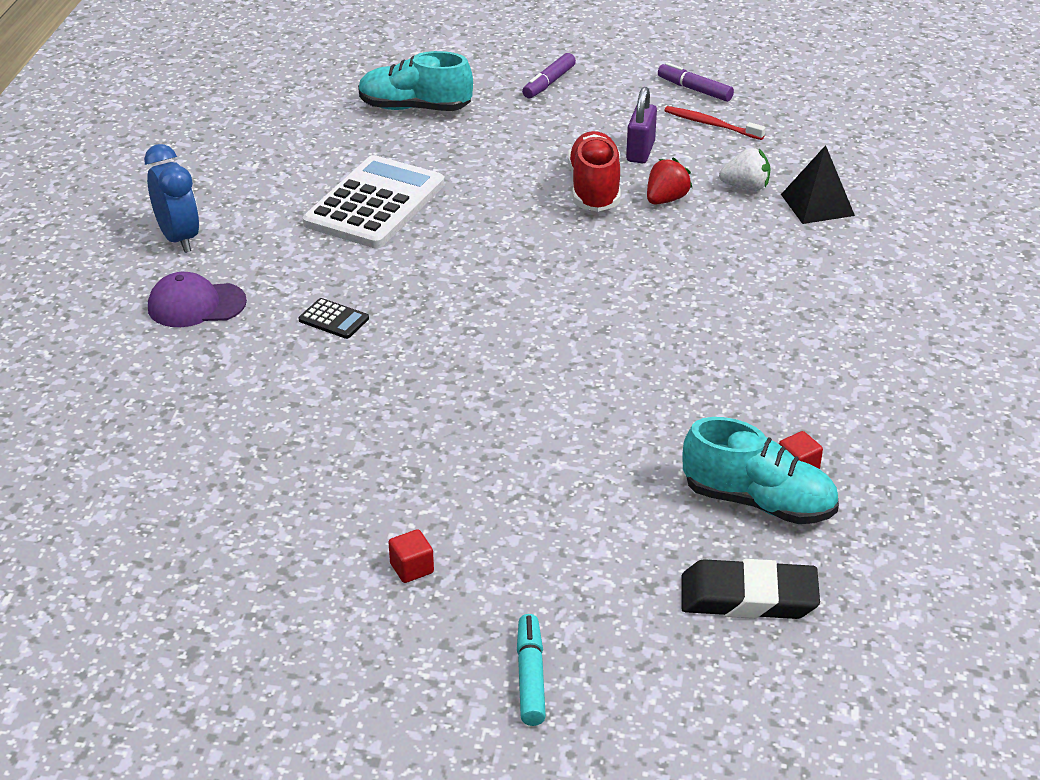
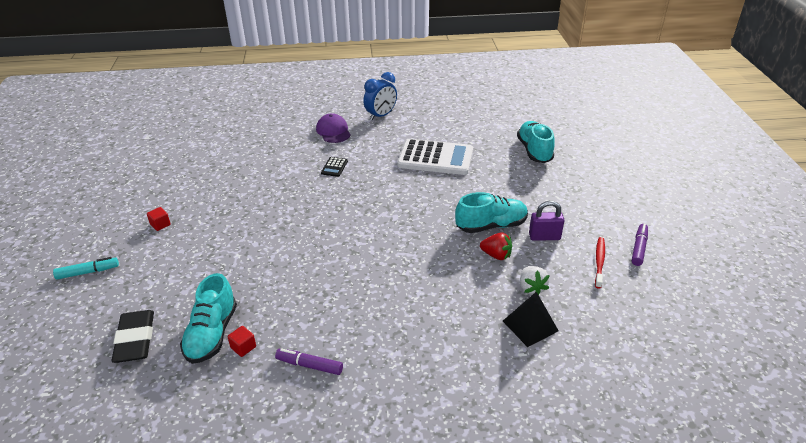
camera: 75 degrees right, 0 degrees up
(549, 83) = (598, 189): purple marker -> purple marker (309, 365)
(594, 189) = (491, 226): red shoe -> turquoise shoe

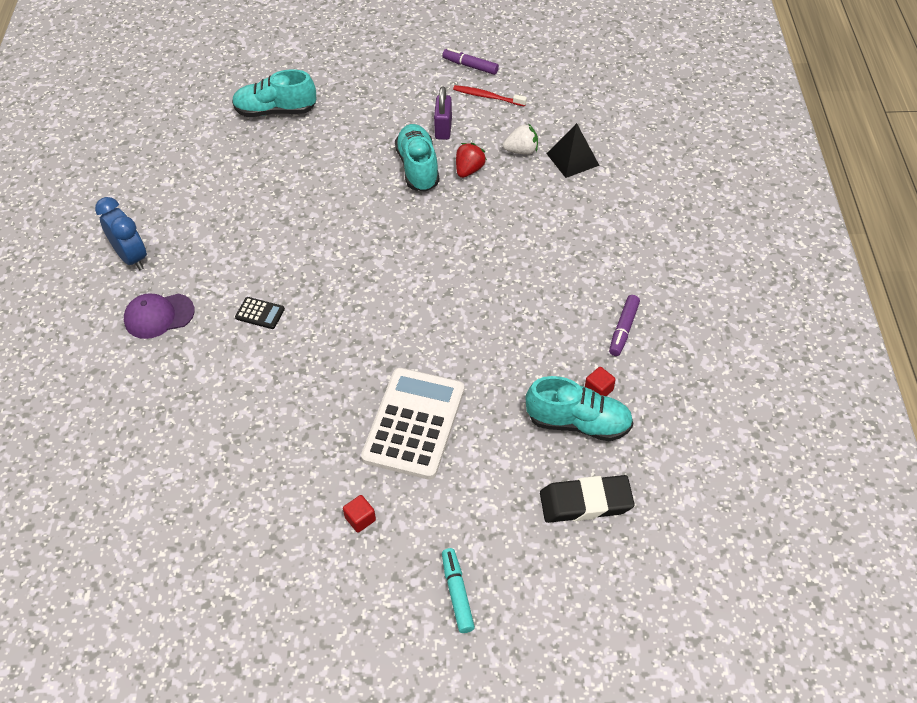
camera: 85 degrees left, 15 degrees up
(435, 158) = (266, 204): white calculator -> white calculator (414, 423)

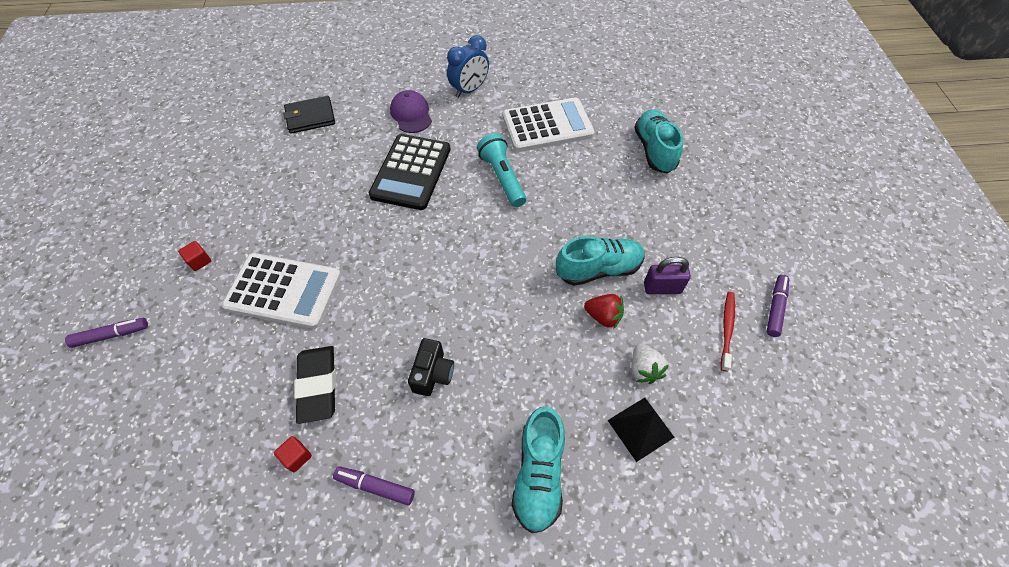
camera: 85 degrees right, 5 degrees up
(131, 428) = (310, 117): none -> black wallet
(216, 190) = (547, 125): none -> white calculator
(260, 313) = (411, 172): black calculator -> black calculator, size x2.45
(287, 232) = (502, 178): none -> turquoise flashlight
(457, 593) = (111, 335): turquoise marker -> purple marker
(520, 291) = (433, 374): none -> black camera
(578, 423) = (259, 435): turquoise shoe -> turquoise shoe (538, 474)
(585, 502) = (167, 442): black eraser -> black eraser (317, 385)

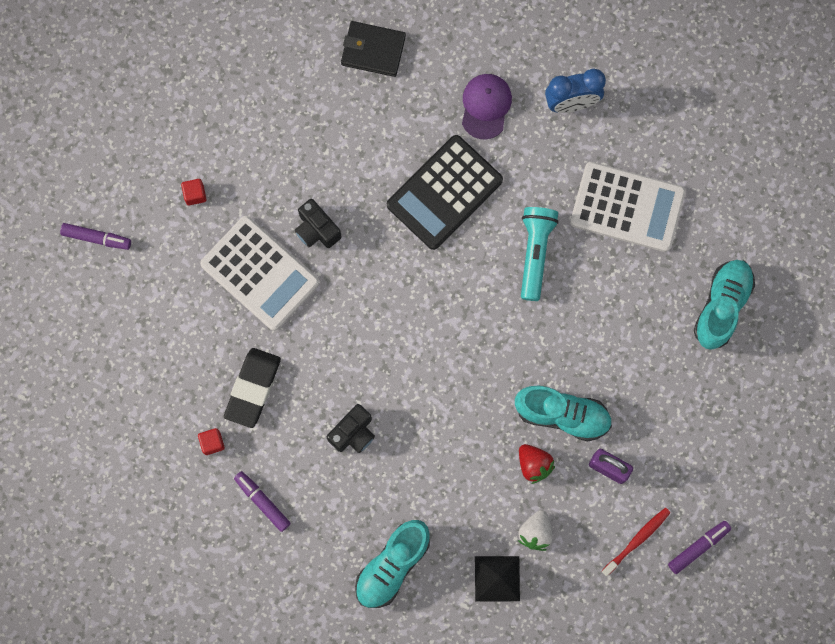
camera: 30 degrees right, 20 degrees up
(320, 238) = (317, 230): none -> black camera

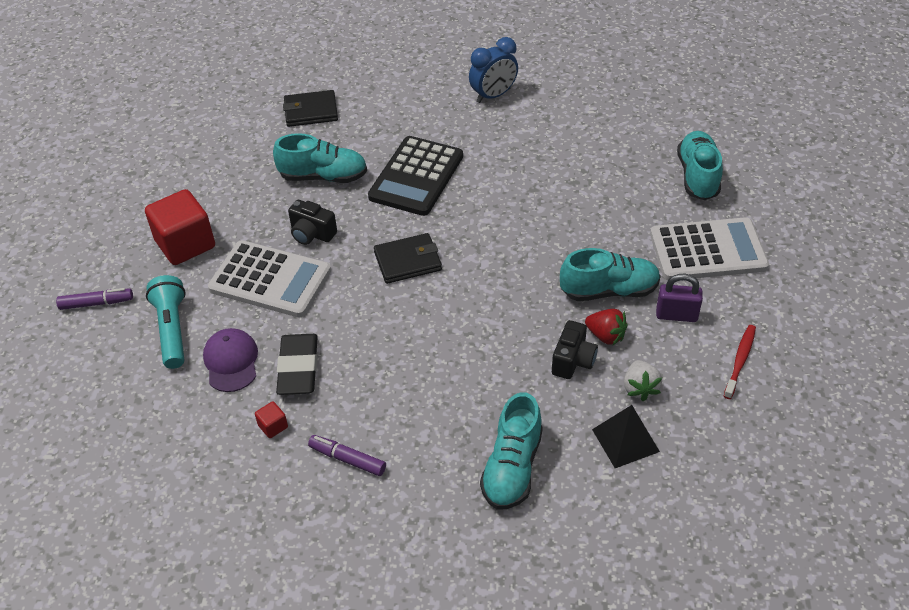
camera: 20 degrees left, 30 degrees down
(195, 194) = (185, 244): red cube -> red cube, size x2.41
(353, 433) = (416, 370): black camera -> black camera (573, 361)
(354, 155) = (323, 176): none -> turquoise shoe
(393, 302) = (407, 261): none -> black wallet
(485, 106) = (423, 116): purple cap -> purple cap (231, 362)
(535, 253) = (517, 191): turquoise flashlight -> turquoise flashlight (172, 329)
(627, 207) = (577, 140): white calculator -> white calculator (707, 250)
(698, 547) = (799, 346): purple marker -> none

